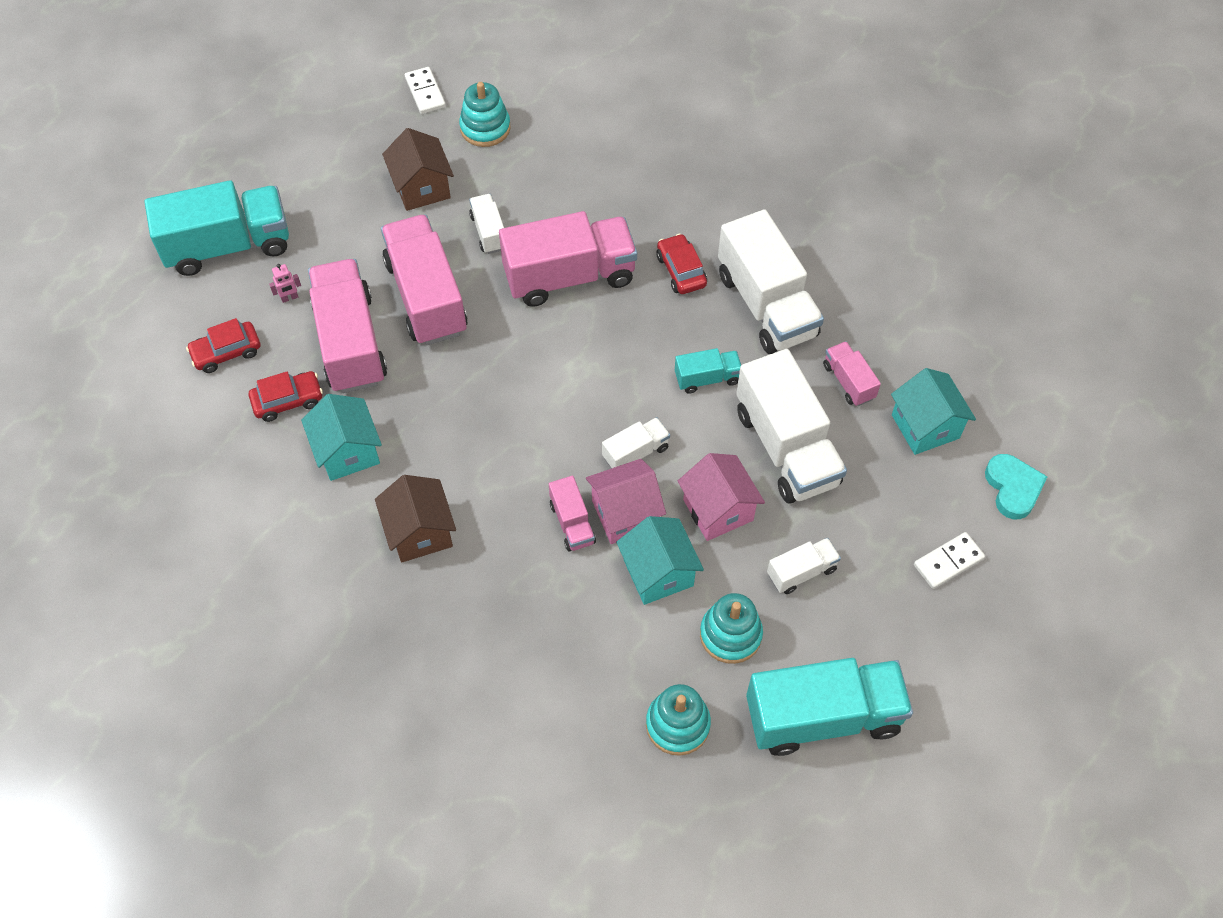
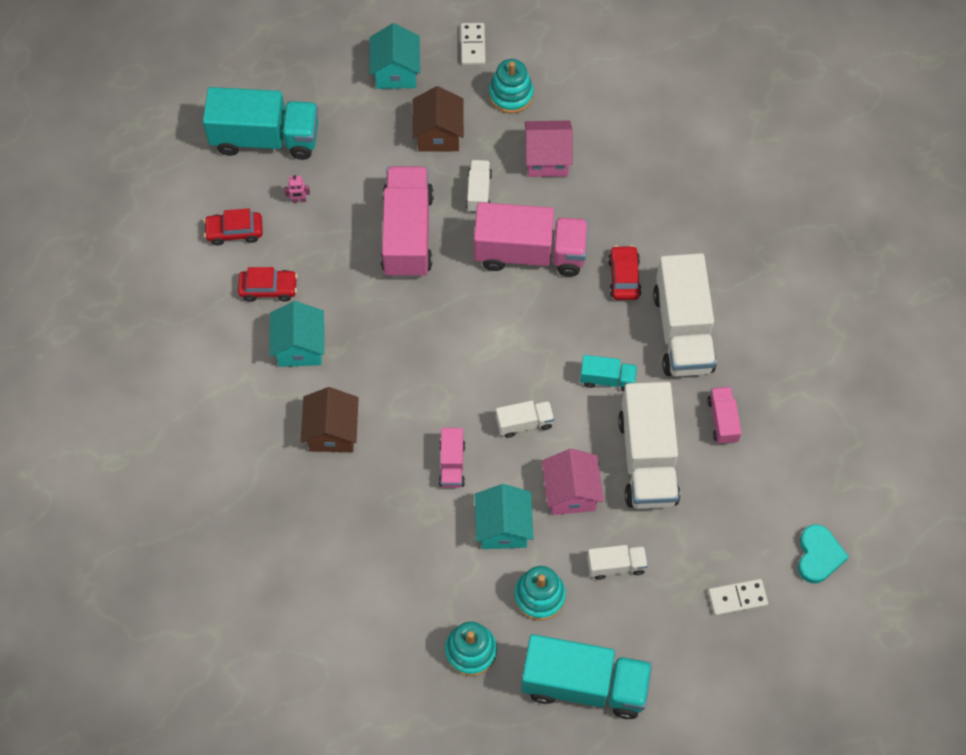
camera: 20 degrees right, 5 degrees up
(350, 342) = (333, 254): pink truck -> none
(625, 514) = (496, 471): pink house -> pink house (547, 159)
(925, 426) = (769, 480): turquoise house -> turquoise house (396, 72)

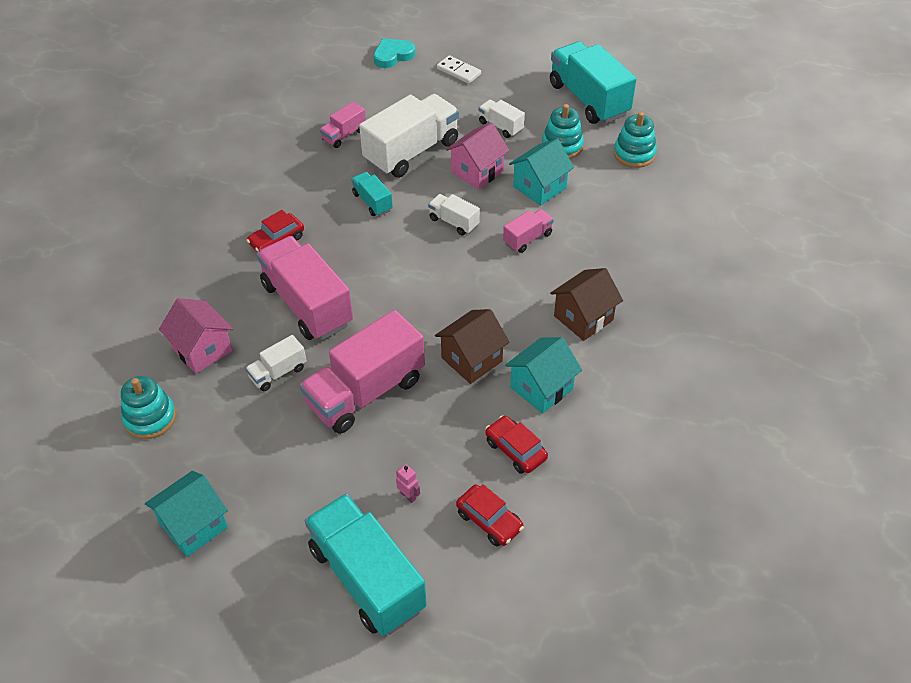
camera: 130 degrees left, 15 degrees down
(438, 134) = (241, 441): brown house -> brown house (472, 359)
(473, 45) = (111, 485): white domino -> none
(682, 331) = (292, 187): white truck -> none

